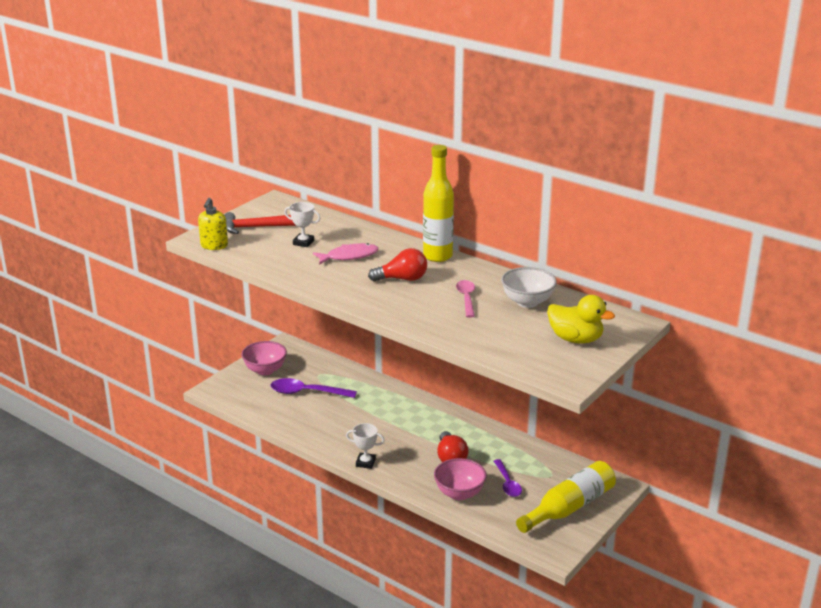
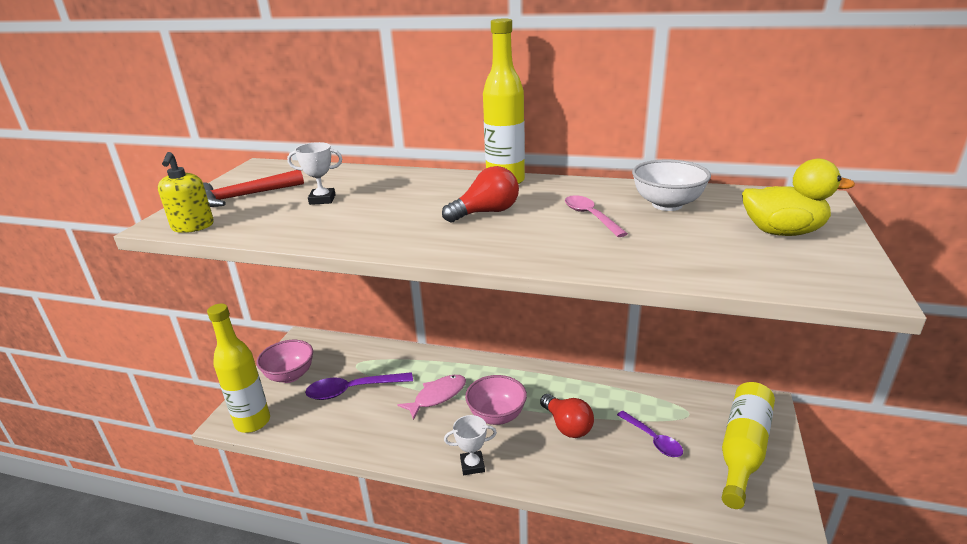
camera: 20 degrees left, 0 degrees up
(227, 395) = (253, 422): none -> yellow bottle
(349, 256) = (394, 202): pink fish -> pink fish (437, 396)
(459, 493) = (611, 472): pink bowl -> pink bowl (496, 416)

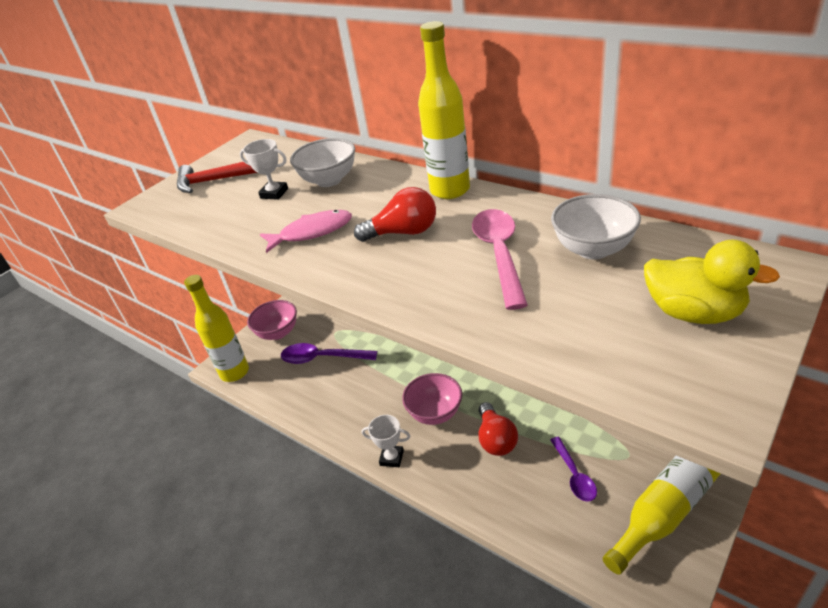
camera: 25 degrees right, 10 degrees up
(193, 226) = (160, 213): yellow soap dispenser -> none
(376, 185) = (329, 180): none -> white bowl
(437, 396) = (391, 380): pink fish -> pink fish (312, 232)
(590, 216) = (499, 254): pink spoon -> pink spoon, size x1.52

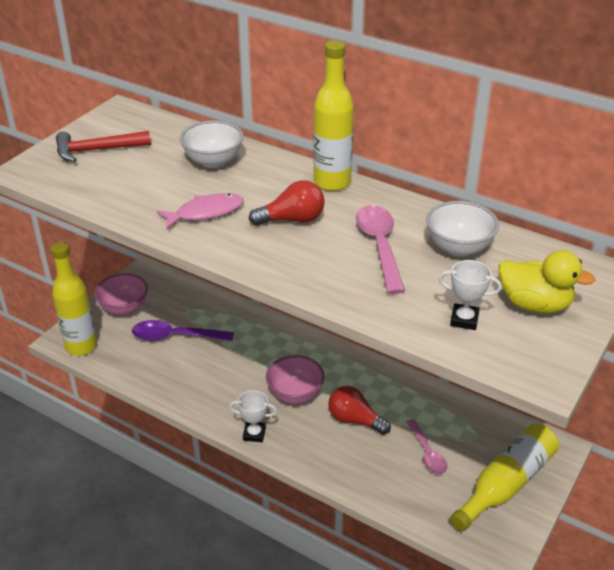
camera: 10 degrees left, 0 degrees up
(274, 193) = (160, 170): white trophy -> white trophy (464, 320)
(496, 439) = (355, 420): red light bulb -> red light bulb turned 135 degrees clockwise
(574, 475) = (427, 453): purple spoon -> pink spoon

